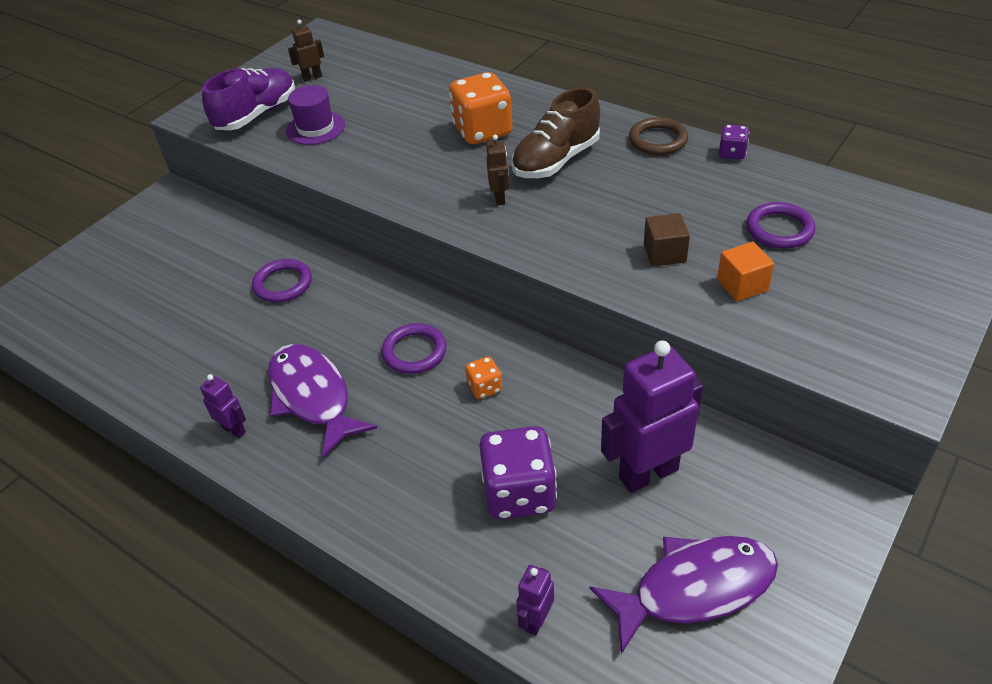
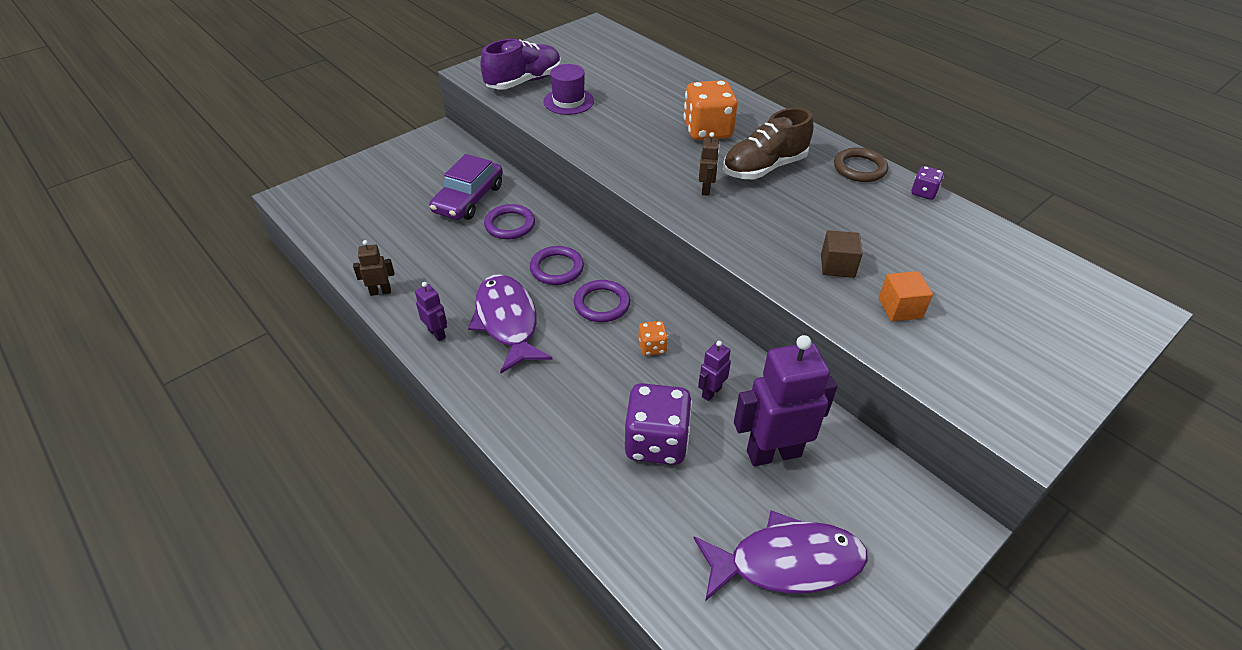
camera: 10 degrees right, 0 degrees up
(225, 264) = (468, 199): none -> purple car
(312, 77) = (578, 60): brown robot -> brown robot (380, 291)
(536, 620) = (640, 553): purple robot -> purple robot (711, 392)
(779, 229) = (948, 267): purple ring -> purple ring (557, 268)

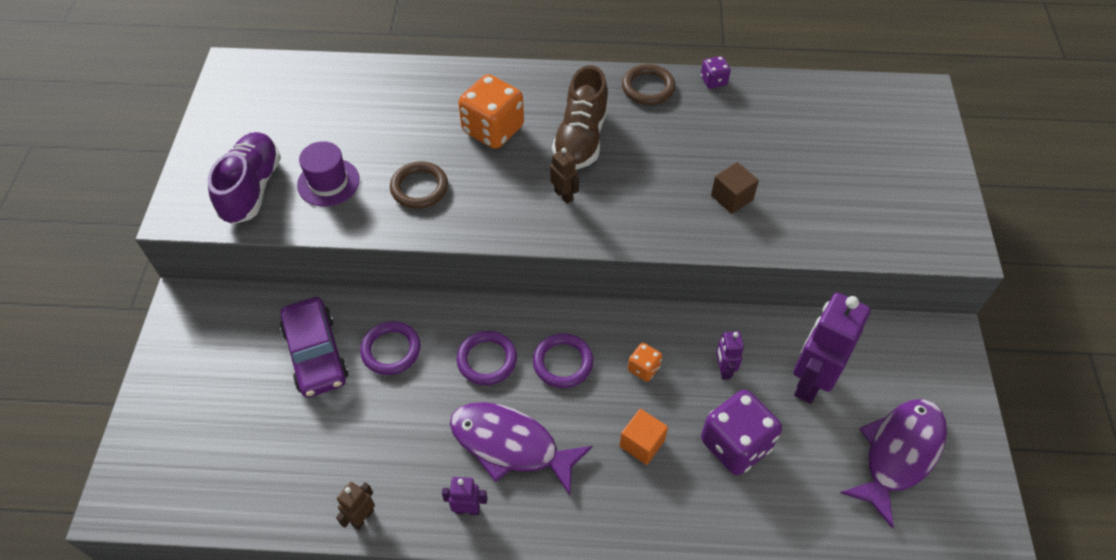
camera: 45 degrees left, 10 degrees up
(617, 133) = (419, 188): none -> brown ring
(900, 308) = (805, 204): orange cube -> orange cube (642, 443)

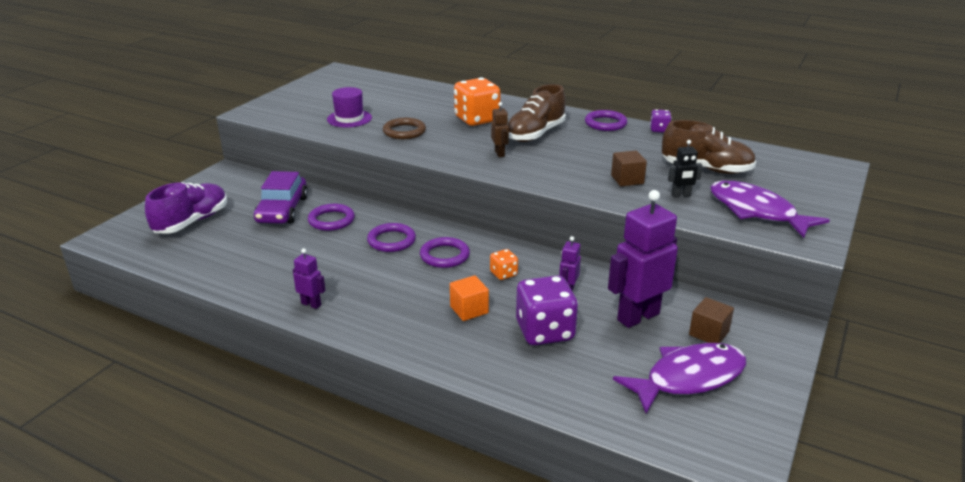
camera: 25 degrees right, 25 degrees down
(252, 188) = (301, 112): purple shoe -> purple shoe (192, 222)
(362, 517) = (238, 287): brown robot -> none
(510, 445) = (370, 283): purple fish -> purple fish (756, 211)
(648, 87) = (605, 123): brown ring -> purple ring
(801, 146) = (706, 169): none -> brown shoe
(801, 208) = (681, 195): none -> black robot
(885, 379) = (708, 333): none -> brown cube

